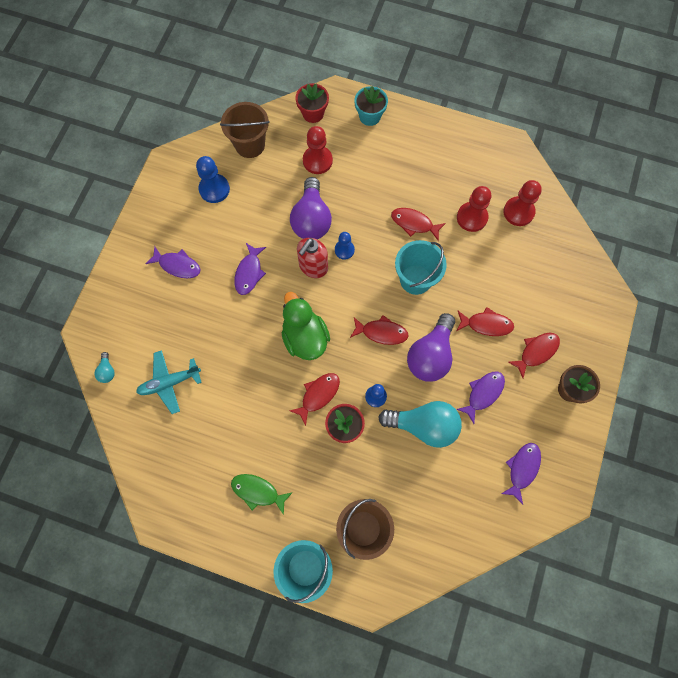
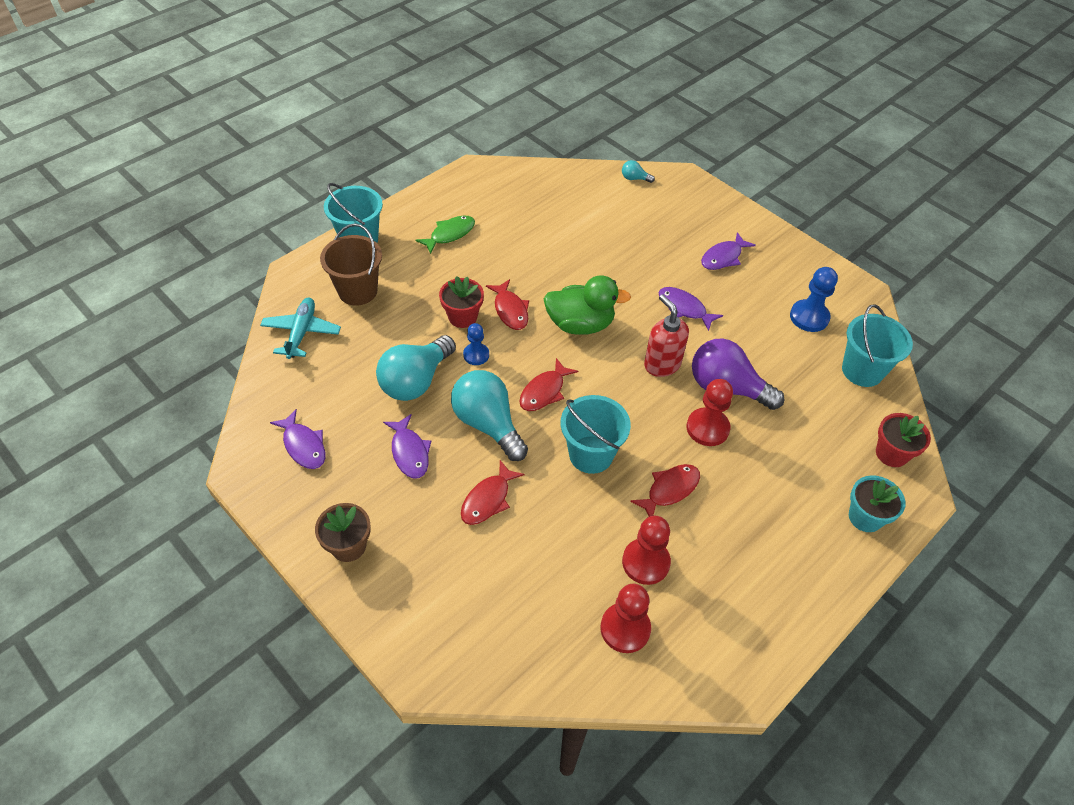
camera: 115 degrees right, 20 degrees down
(169, 382) = (596, 213): turquoise plane -> turquoise plane (301, 333)
(250, 145) = (862, 370): brown bucket -> turquoise bucket
(317, 161) = (811, 428): red pawn -> red pawn (707, 428)
(344, 250) = (669, 402): blue pawn -> none
(430, 355) = (488, 424): purple light bulb -> turquoise light bulb
(536, 352) = (418, 535): red fish -> none

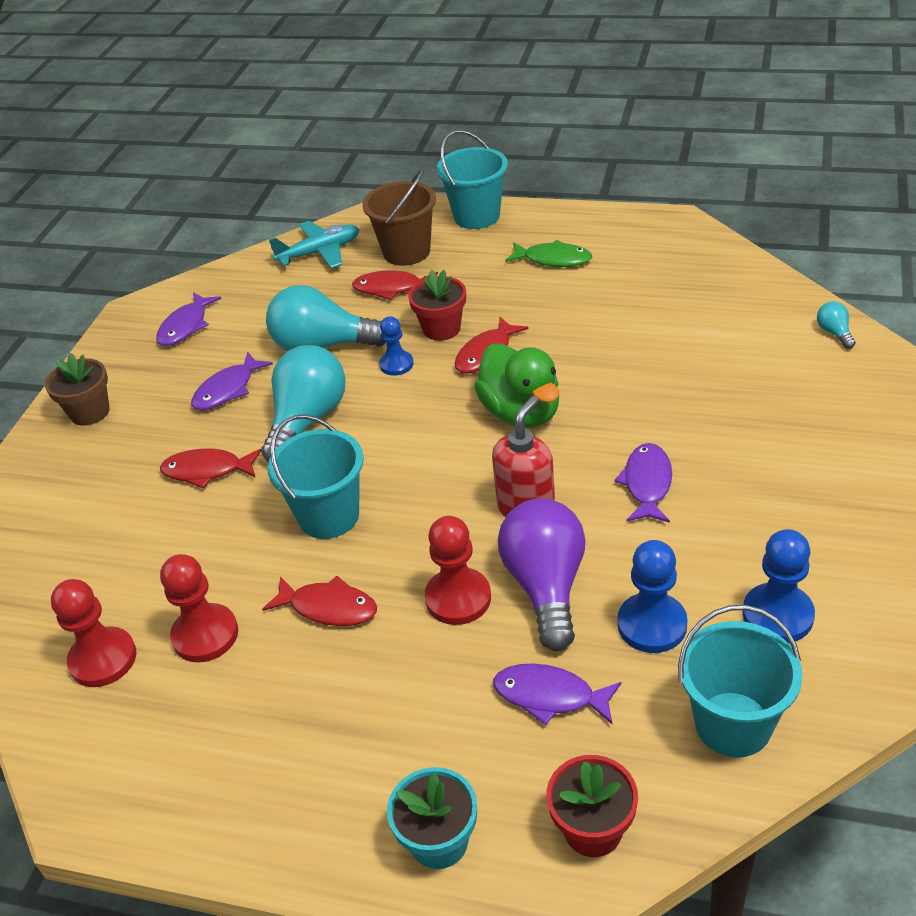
camera: 65 degrees right, 10 degrees down
(544, 391) = (390, 436): red fish -> red fish (391, 288)
(723, 257) = (790, 476): purple fish -> purple fish (550, 696)
(783, 363) = (652, 625): none -> blue pawn

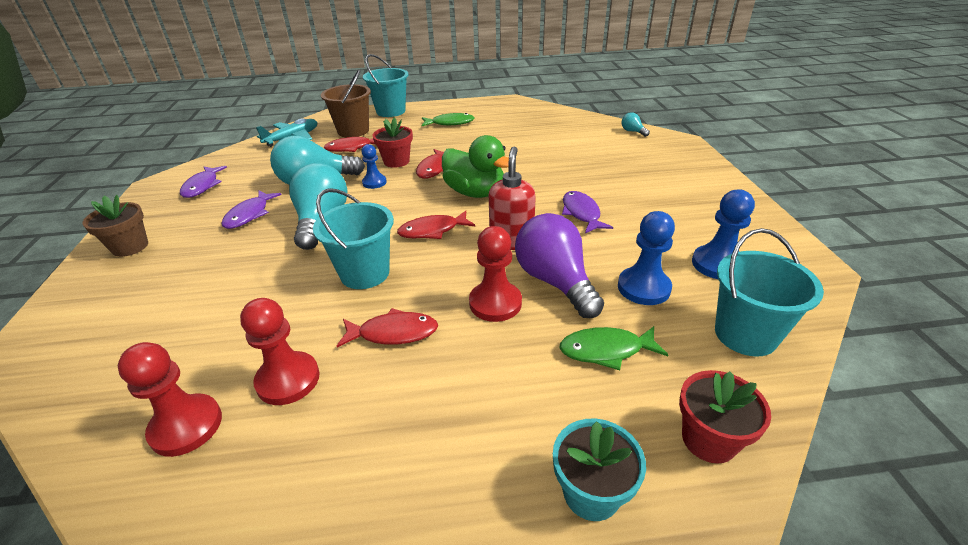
camera: 25 degrees left, 5 degrees down
(207, 471) = (249, 265): red fish -> red fish (432, 231)
(550, 696) = (606, 350): purple fish -> green fish

